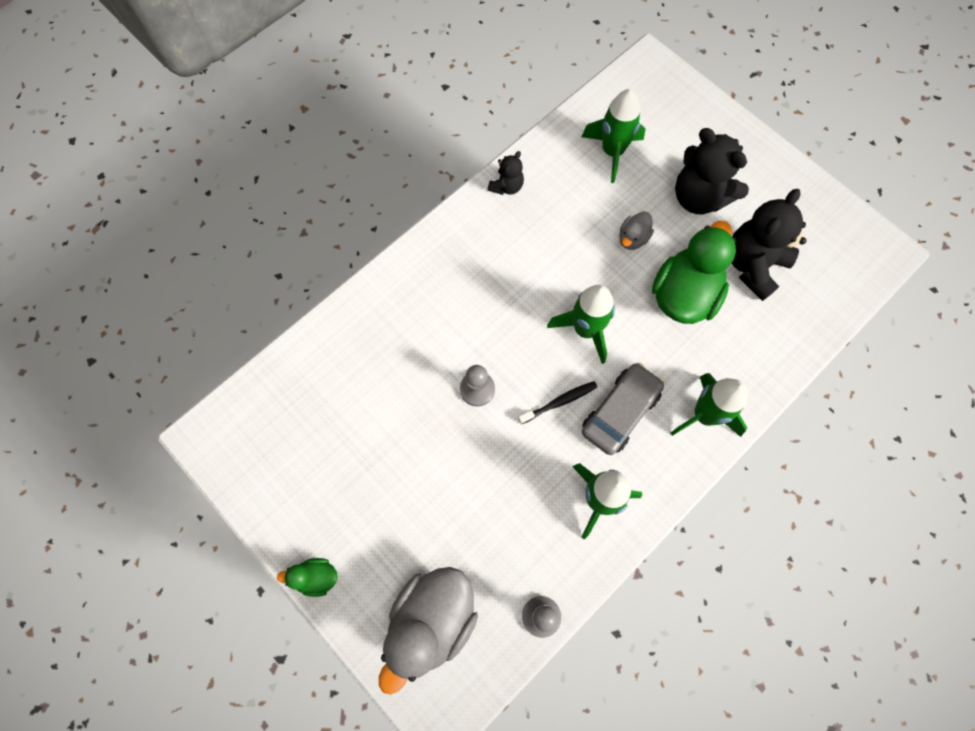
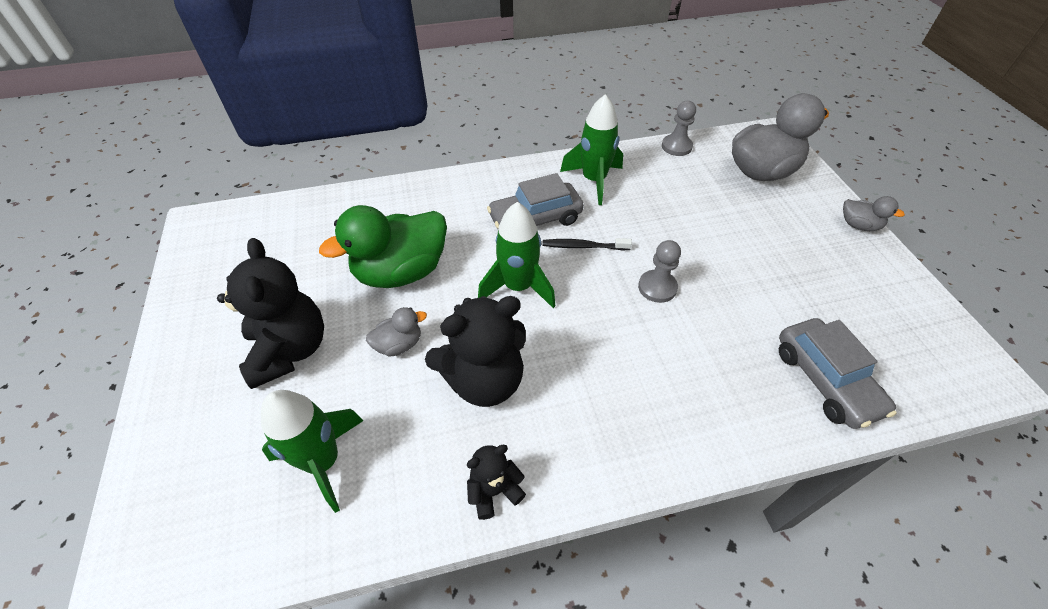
camera: 150 degrees left, 20 degrees down
(316, 577) = (858, 225): green duck -> grey duck
(326, 366) = (825, 380): none -> grey car
(704, 415) = (469, 191): green rocket -> none
(753, 265) = (315, 265): black teddy bear -> black teddy bear (484, 380)

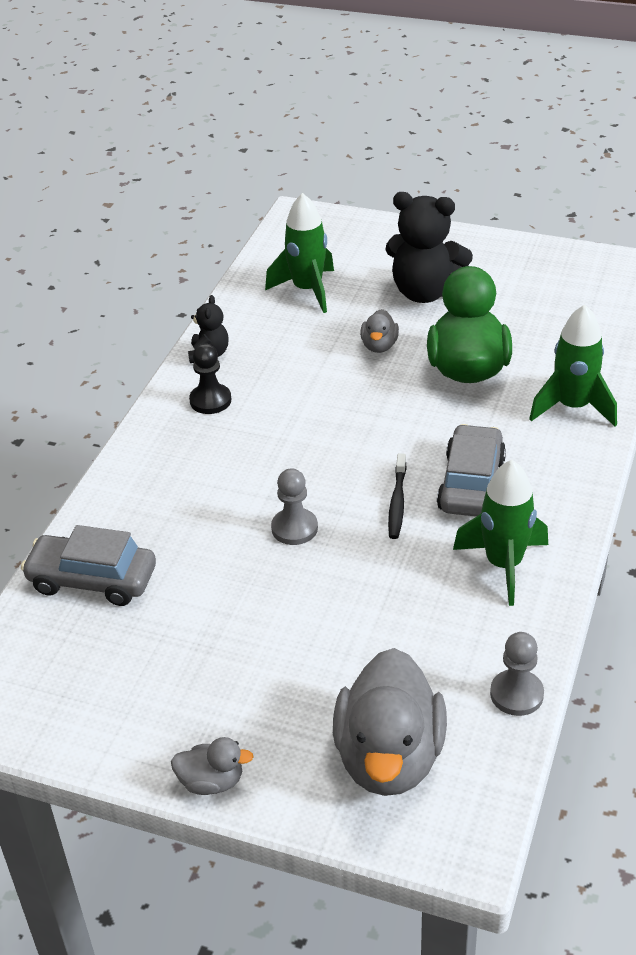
camera: 125 degrees right, 10 degrees down
(484, 380) = (300, 379): black teddy bear -> none
(518, 287) = (382, 434): green rocket -> green rocket (573, 407)
(565, 437) = (210, 400): none -> black pawn
(583, 246) = (397, 502): black toothbrush -> black toothbrush turned 150 degrees clockwise
(858, 225) = (211, 782): grey duck -> grey duck turned 150 degrees counterclockwise

